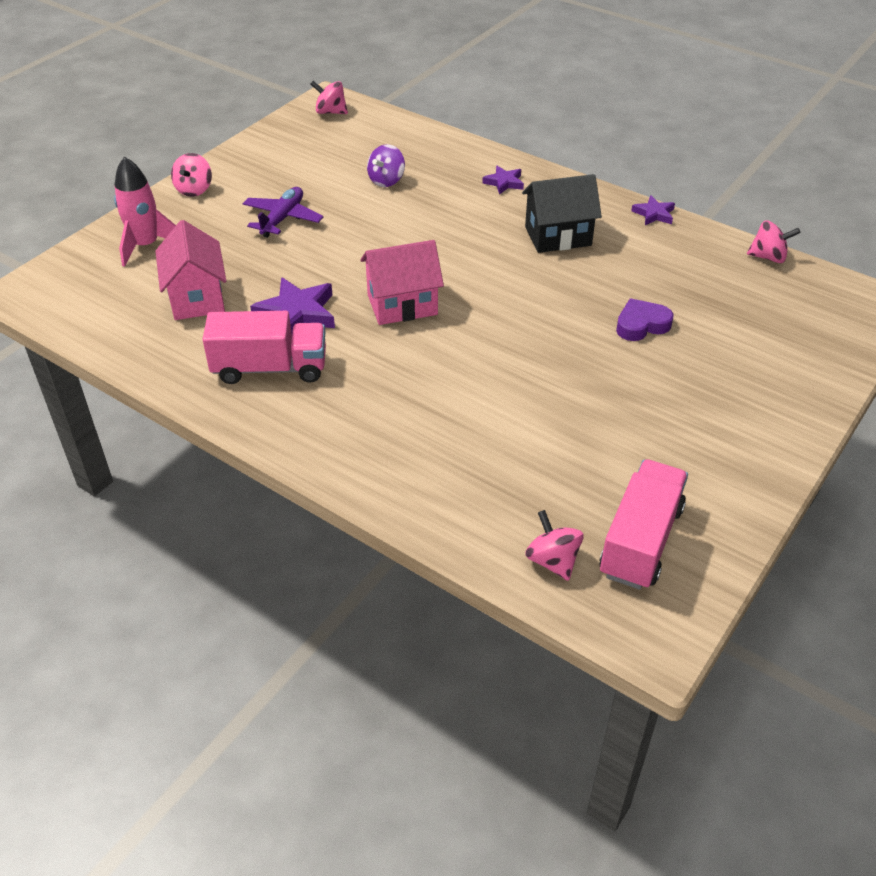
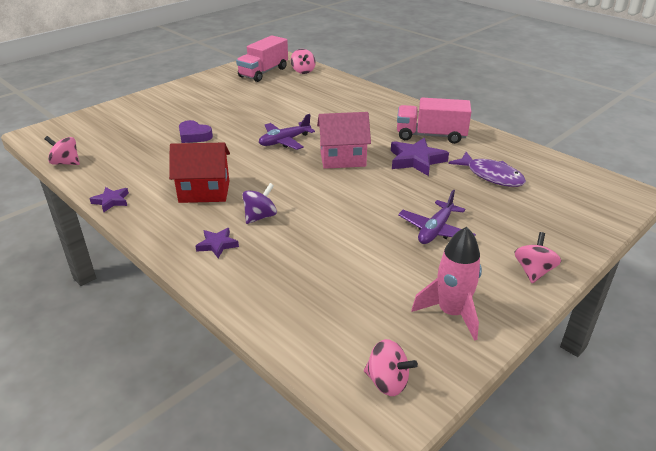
camera: 170 degrees left, 10 degrees down
(146, 245) = (552, 218): pink rocket -> pink rocket (451, 313)
(197, 298) = (491, 176): pink house -> purple fish
(386, 180) = (332, 260): purple spinning top -> purple spinning top (260, 217)
(498, 329) = (284, 141): none -> purple plane
(558, 236) = (204, 192): black house -> red house
(641, 325) = (194, 136): purple heart -> purple heart turned 45 degrees clockwise

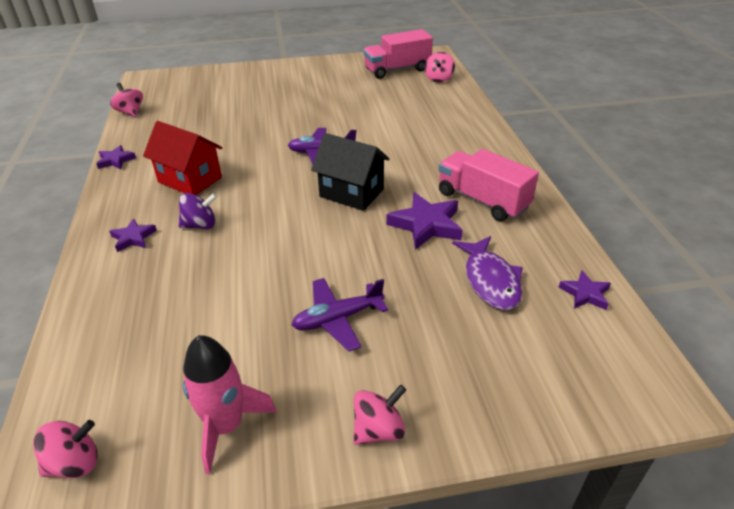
camera: 35 degrees right, 5 degrees up
(194, 136) = (252, 119): purple heart -> none
(342, 159) = (351, 193): pink house -> black house
(387, 382) = (75, 463): pink spinning top -> pink spinning top turned 90 degrees counterclockwise
(545, 163) = (585, 294): none -> purple star

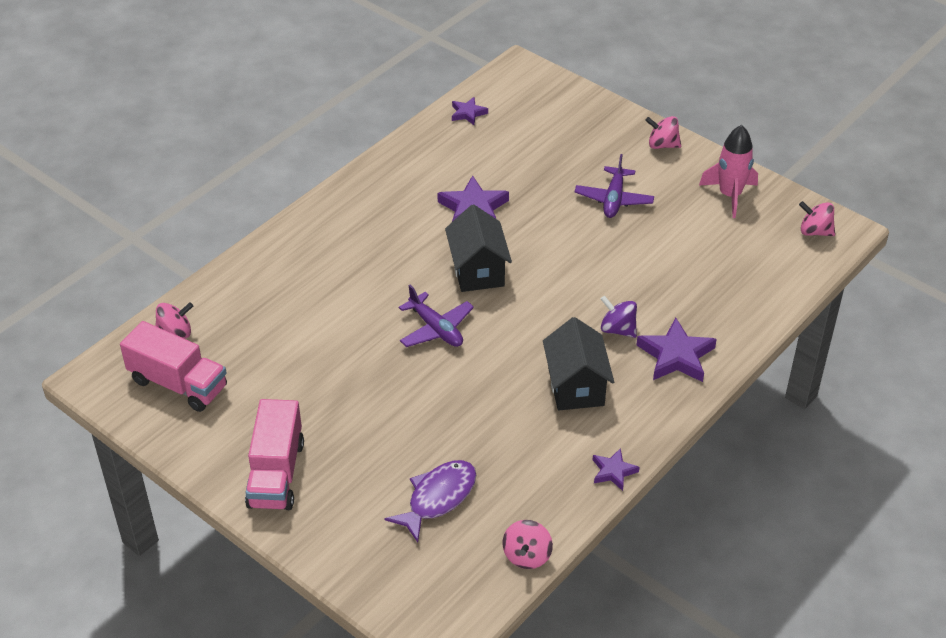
camera: 130 degrees left, 5 degrees up
(133, 238) = (676, 356): purple star -> purple star, size x1.76
(190, 180) = (576, 387): red house -> black house
(337, 319) = (614, 199): purple plane -> purple plane turned 75 degrees clockwise
(482, 200) = (408, 195): pink truck -> pink truck (276, 474)
(490, 280) = (501, 154): purple fish -> purple fish (438, 498)

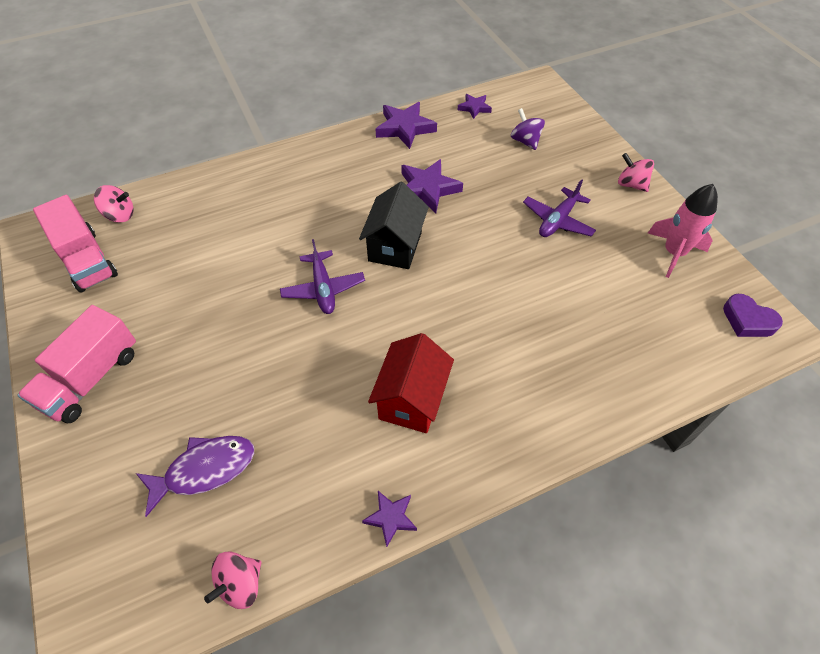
camera: 25 degrees right, 10 degrees up
(576, 387) = (411, 399): black house -> red house
(617, 329) = (488, 353): purple spinning top -> purple spinning top (525, 141)
(676, 356) = (531, 405): purple star -> purple star (405, 128)
(815, 231) = (747, 320): pink spinning top -> purple heart

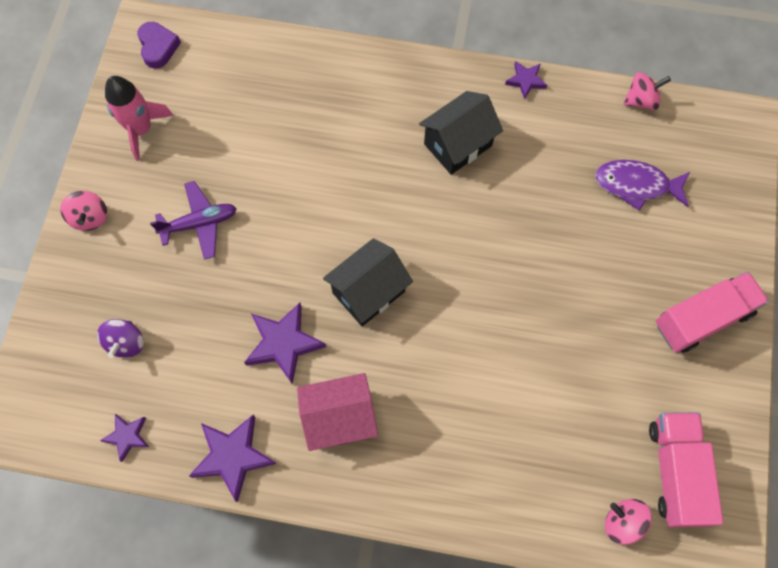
camera: 145 degrees left, 15 degrees up
(323, 289) = (463, 287): purple plane -> none
(355, 173) = (339, 418): none -> pink house
(411, 399) = (458, 145): red house -> black house

